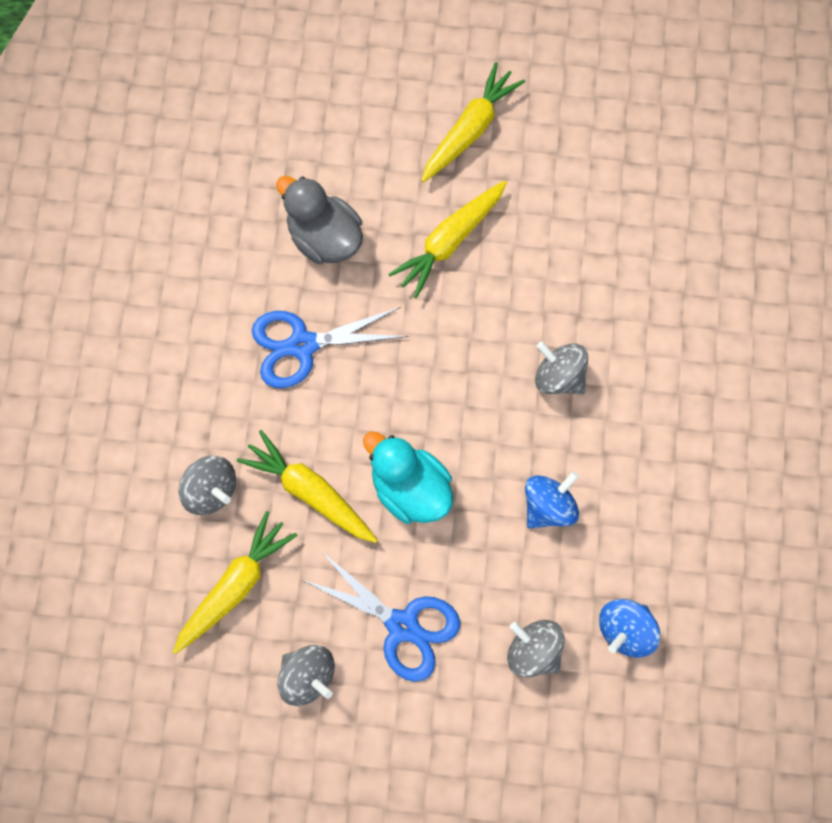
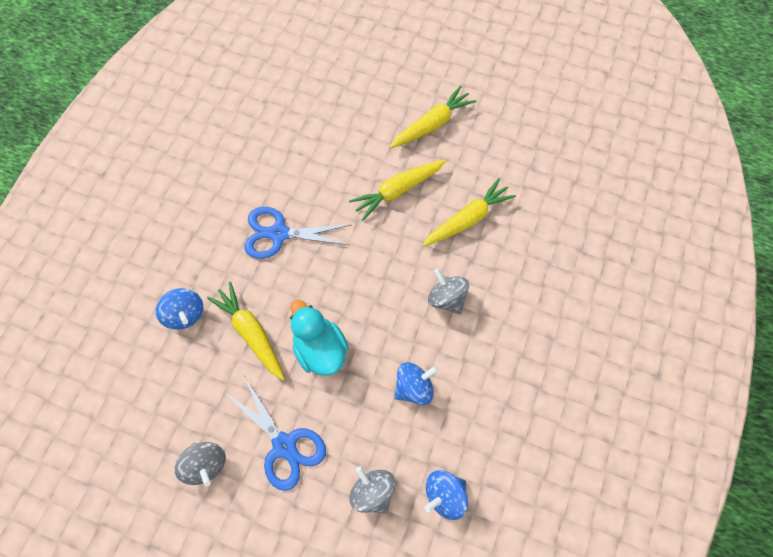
camera: 15 degrees right, 5 degrees down
(211, 490) = (185, 314): grey spinning top -> blue spinning top
(235, 586) = (178, 384): yellow carrot -> yellow carrot (467, 219)
(324, 237) = (316, 169): grey duck -> none

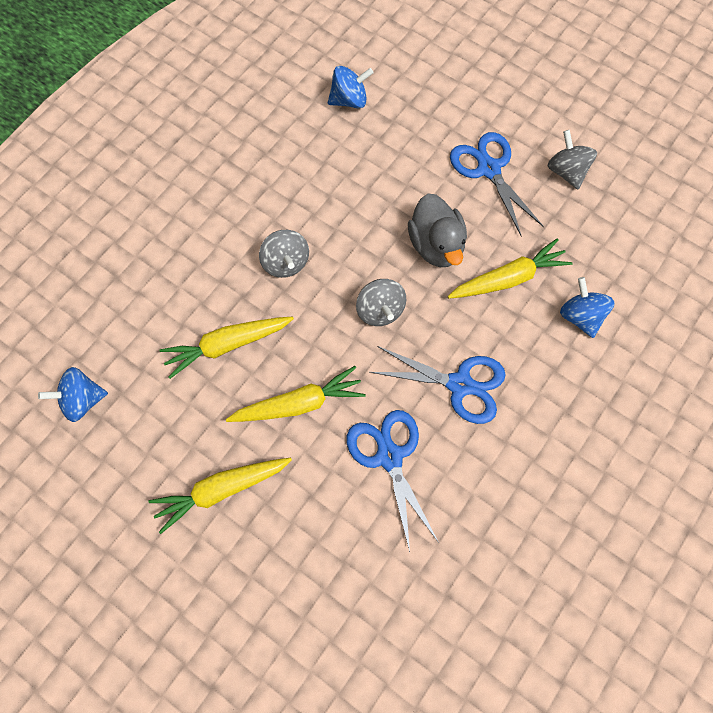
camera: 165 degrees left, 0 degrees up
(251, 333) = (508, 278): yellow carrot -> yellow carrot turned 90 degrees counterclockwise
(320, 348) = (436, 245): turquoise duck -> grey duck
(322, 171) = (389, 456): none -> blue scissors
(373, 491) = (413, 117): grey spinning top -> grey spinning top (380, 311)
(414, 386) = (349, 188): blue spinning top -> blue spinning top (82, 400)

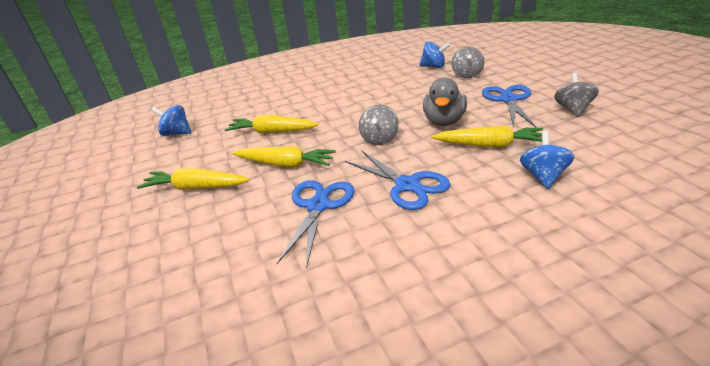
camera: 35 degrees right, 35 degrees down
(286, 263) = (339, 110): grey spinning top -> grey spinning top (467, 75)

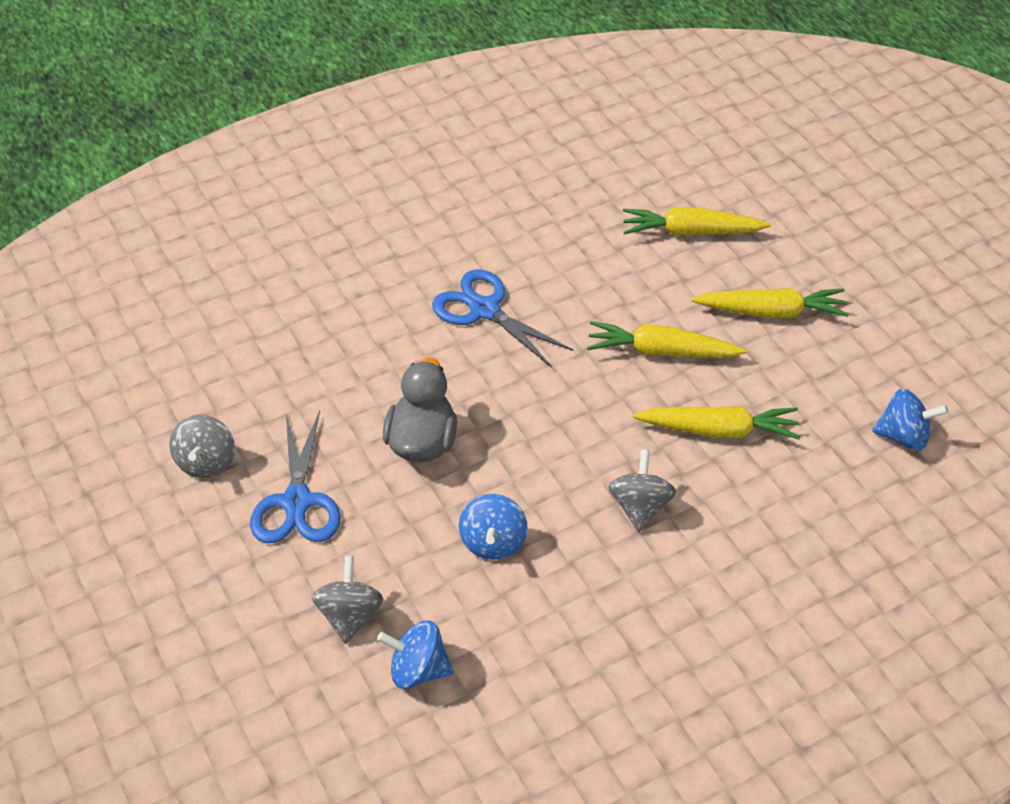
camera: 170 degrees right, 15 degrees up
(318, 206) = (591, 281): blue scissors -> none
(379, 139) = (528, 401): grey spinning top -> grey spinning top (640, 506)
(489, 145) = (365, 380): yellow carrot -> yellow carrot (691, 232)
(543, 176) = (317, 320): blue spinning top -> blue spinning top (493, 542)

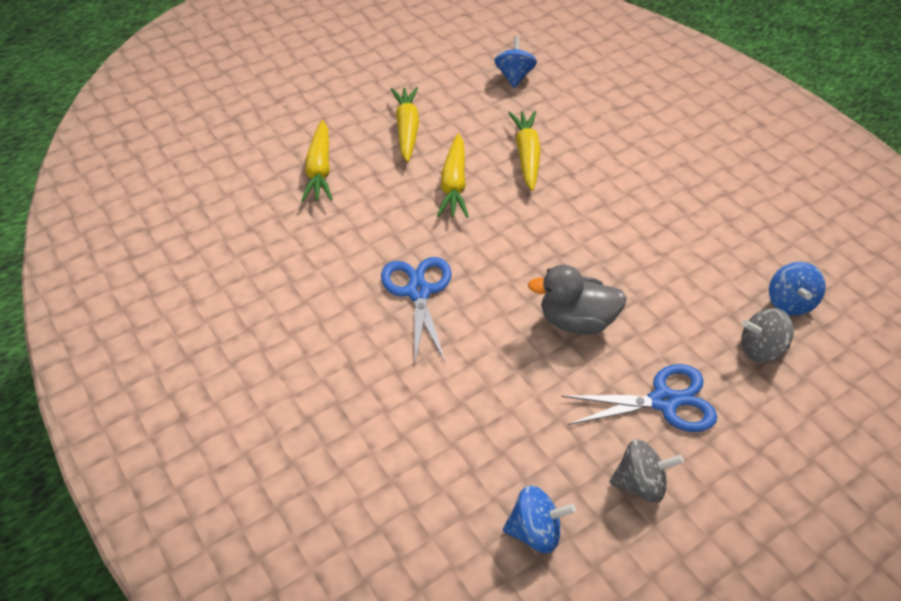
camera: 95 degrees left, 0 degrees up
(484, 310) = (418, 292): blue scissors -> blue scissors turned 135 degrees clockwise
(493, 542) = (663, 269): blue spinning top -> blue spinning top (535, 531)
(640, 506) = (606, 193): grey spinning top -> none

